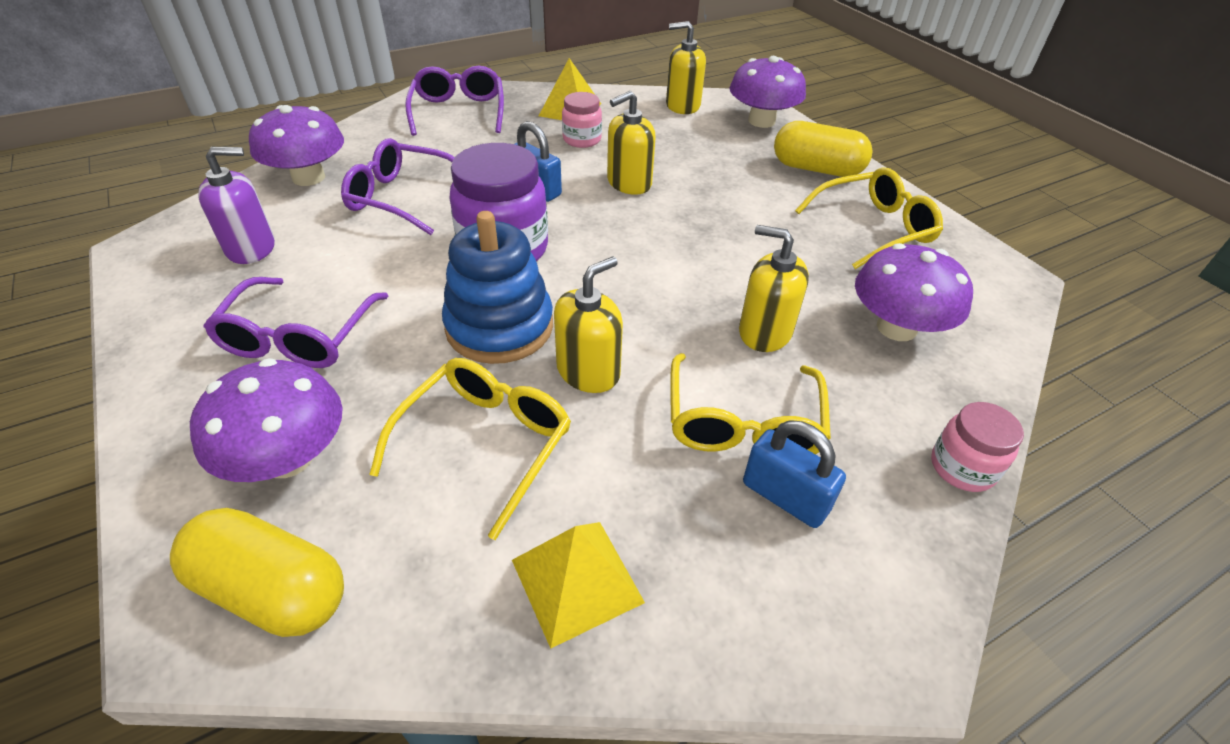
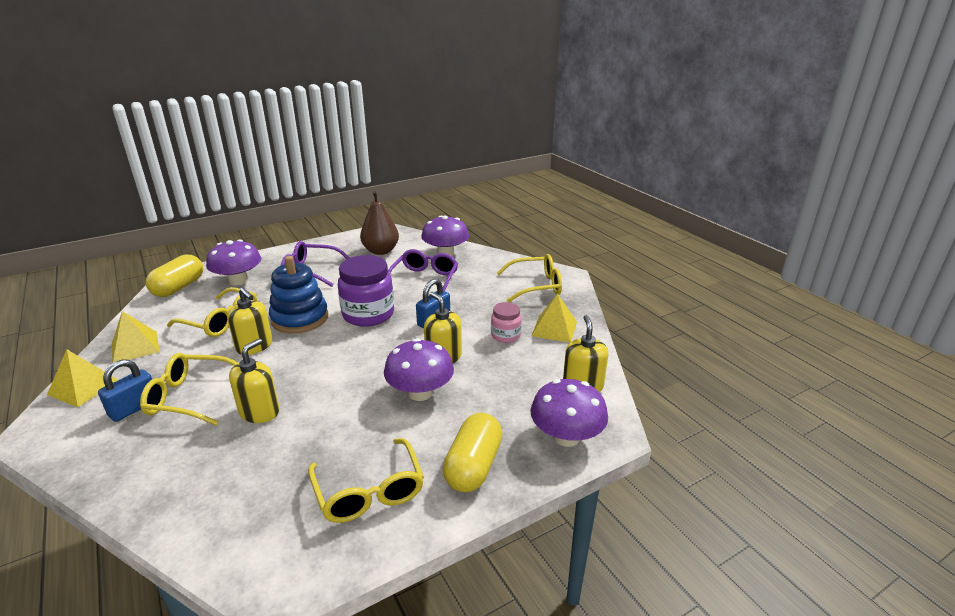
camera: 90 degrees right, 15 degrees down
(251, 248) = (380, 251): purple soap dispenser -> brown pear
(458, 111) = (536, 286): purple glasses -> yellow glasses
(735, 624) = (83, 387): none -> yellow pyramid
(896, 327) = (238, 480): purple mushroom -> purple mushroom (420, 392)
(962, 467) = (103, 486): pink jar -> none

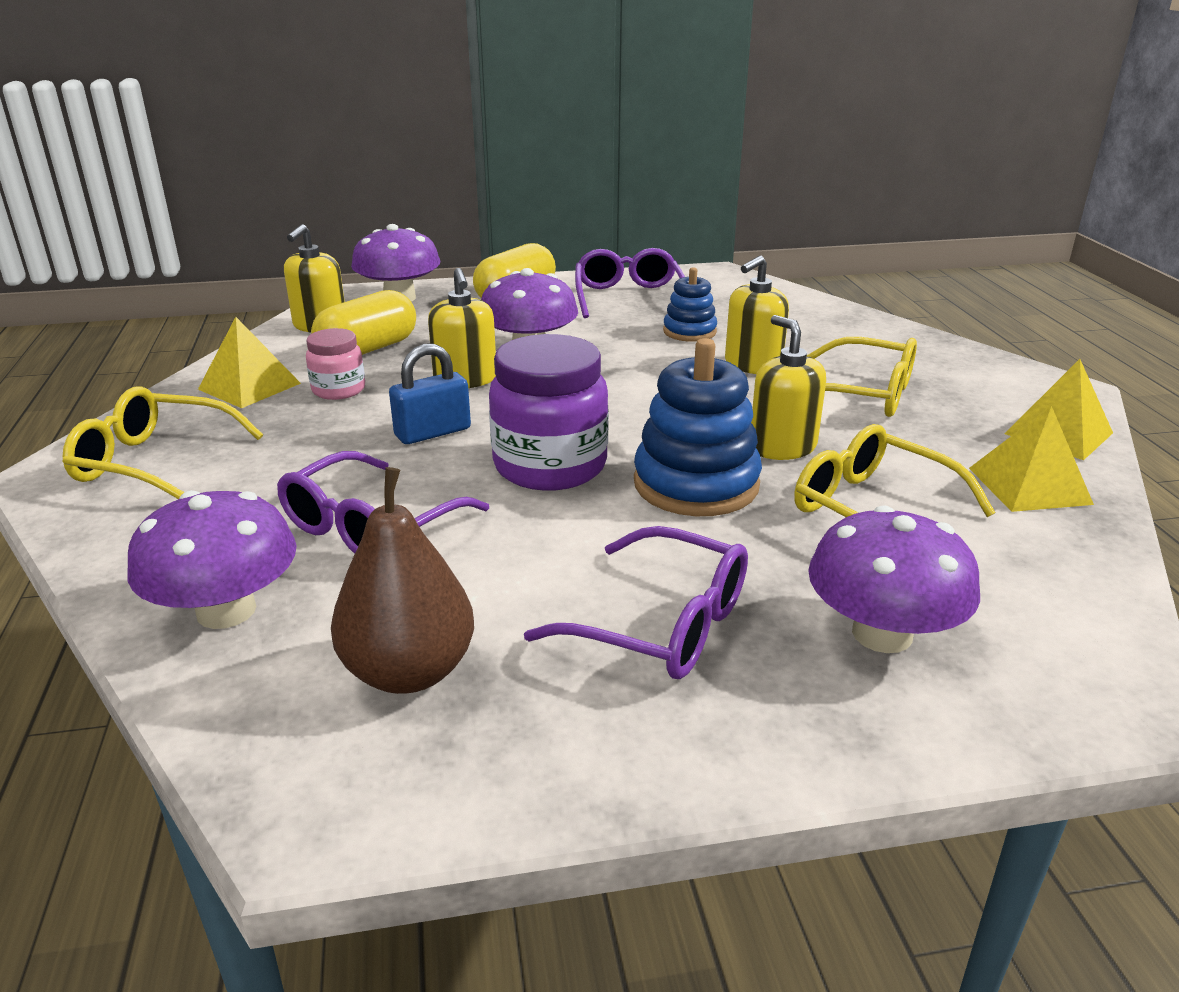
camera: 160 degrees left, 0 degrees up
(134, 408) = (942, 395): blue padlock -> none
(179, 287) = (1061, 644): yellow capsule -> yellow capsule (368, 349)
(306, 444) = (689, 332): none -> blue stacking toy
(369, 491) = (628, 297): yellow glasses -> purple glasses

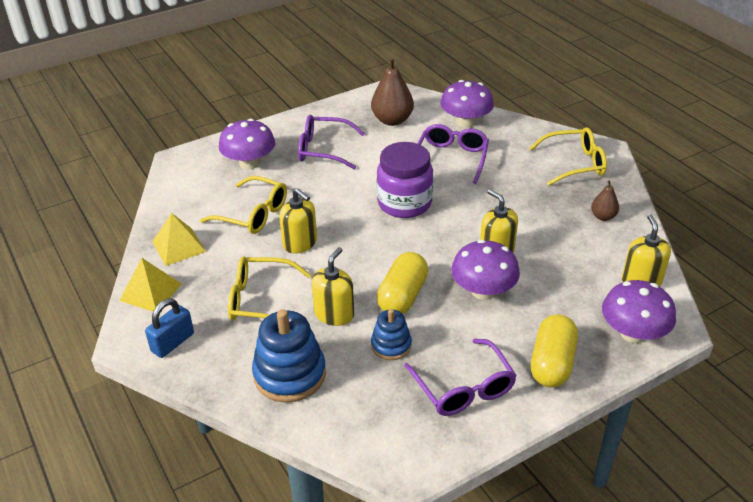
camera: 160 degrees right, 10 degrees up
(249, 386) = (603, 216): yellow pyramid -> brown pear
(338, 390) = (554, 226): pink jar -> none
(368, 349) = (580, 264): yellow capsule -> yellow capsule (402, 296)
(433, 432) = (475, 209): blue padlock -> blue padlock (172, 342)
(696, 484) = (334, 209): blue stacking toy -> blue stacking toy (289, 374)

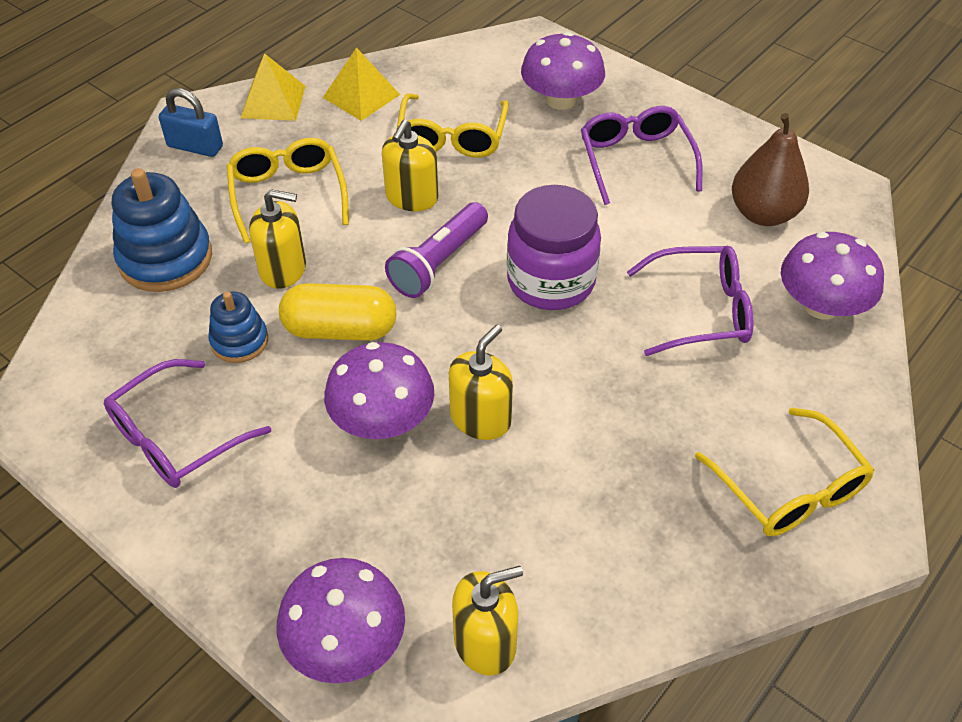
camera: 70 degrees right, 10 degrees up
(366, 243) = (439, 262): none -> purple flashlight
(552, 363) = (248, 536): yellow capsule -> none
(603, 216) = (647, 557): brown pear -> none

